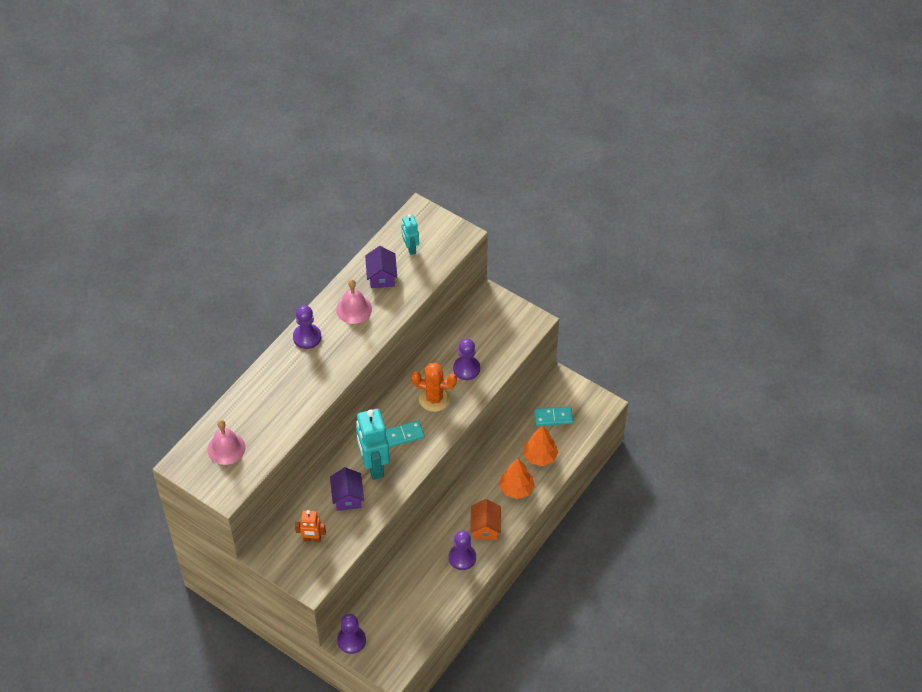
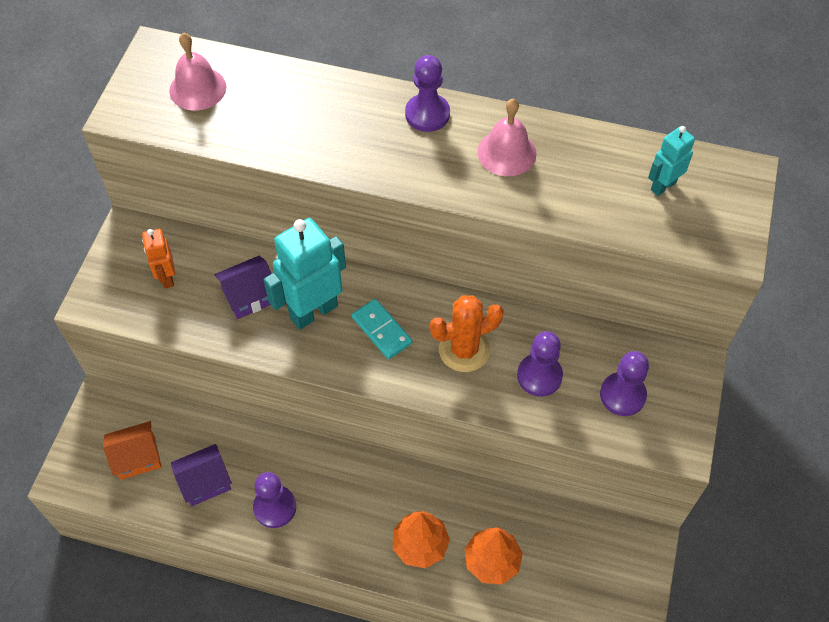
camera: 70 degrees right, 5 degrees up
(351, 640) = (103, 409): purple pawn -> purple pawn (622, 395)
(381, 276) = (587, 167): purple house -> purple house (205, 482)
(434, 398) = (464, 350): orange cactus -> orange cactus turned 75 degrees clockwise
(485, 527) = (337, 522): orange house -> orange house (137, 457)
(553, 417) = (572, 558): turquoise domino -> none

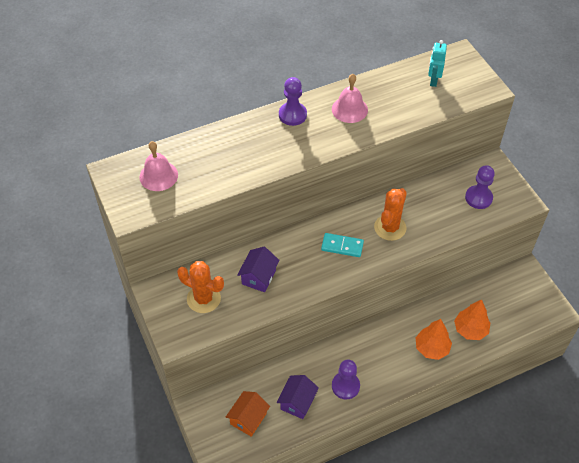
camera: 40 degrees left, 5 degrees down
(167, 277) = (203, 298): orange robot -> orange cactus
(313, 311) = (299, 261): turquoise robot -> none
(539, 376) = (435, 215): purple pawn -> none

